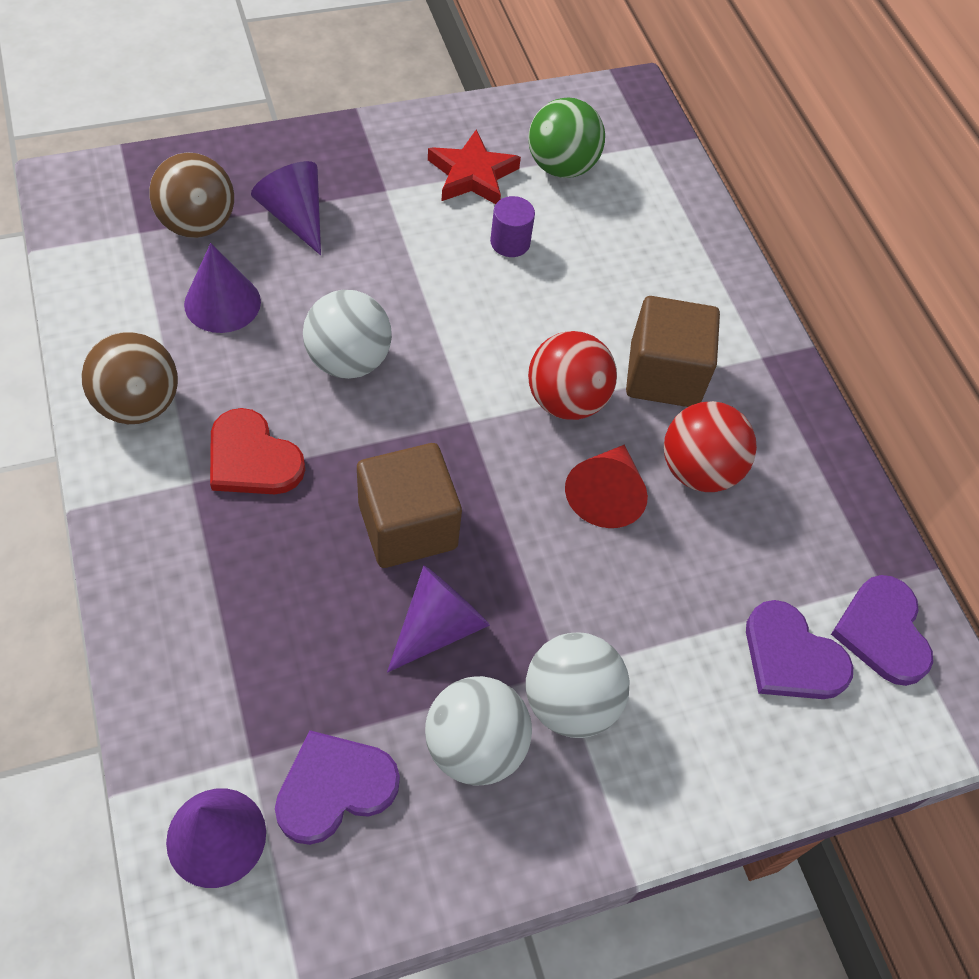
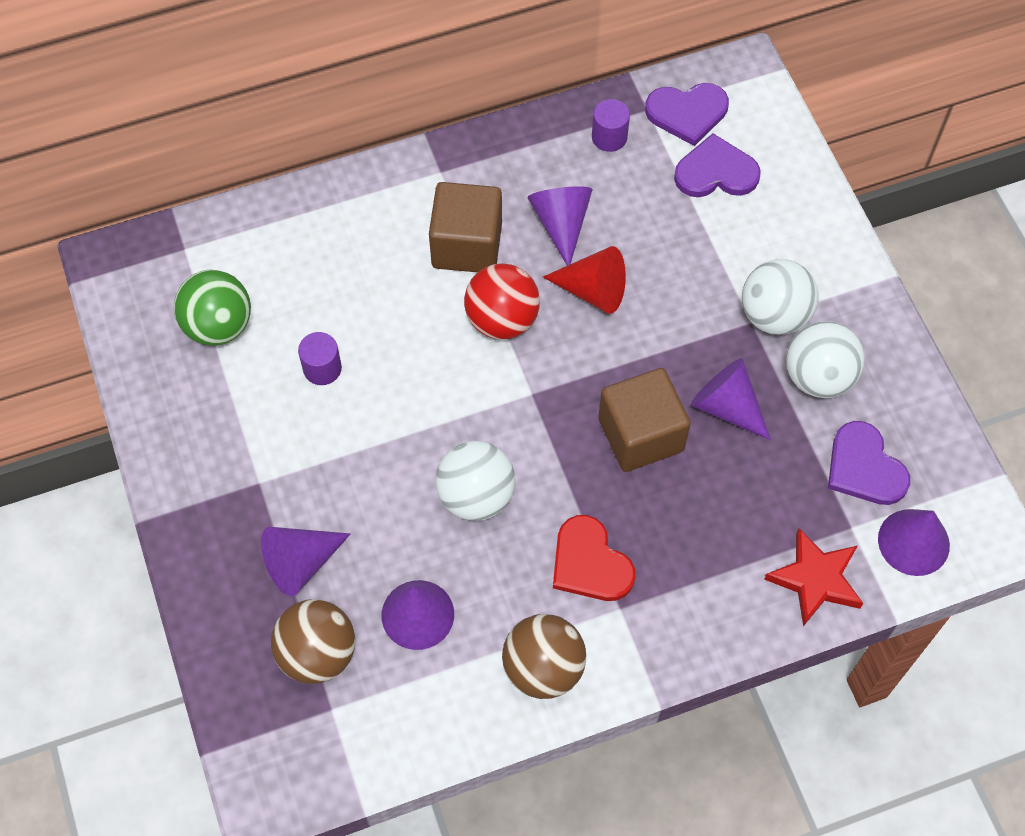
camera: 85 degrees left, 5 degrees up
(252, 458) = (590, 563): red heart -> red heart turned 105 degrees clockwise
(472, 175) = (234, 404): red star -> red star (815, 579)
(698, 470) = (561, 224): red ball -> purple cone
(791, 656) = (716, 172): purple heart -> purple heart turned 135 degrees counterclockwise
(832, 534) = (609, 137): none -> purple cylinder

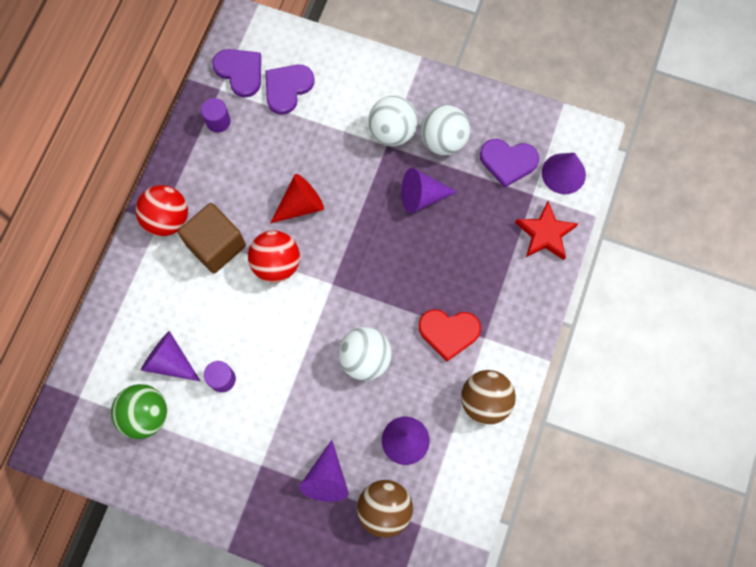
camera: 50 degrees left, 10 degrees up
(452, 177) = (167, 219): none -> red ball
(561, 224) = (247, 188): purple cone -> purple cone (169, 361)
(640, 435) = (401, 250): brown cube -> none
(687, 113) = (240, 72): purple heart -> purple heart turned 75 degrees counterclockwise

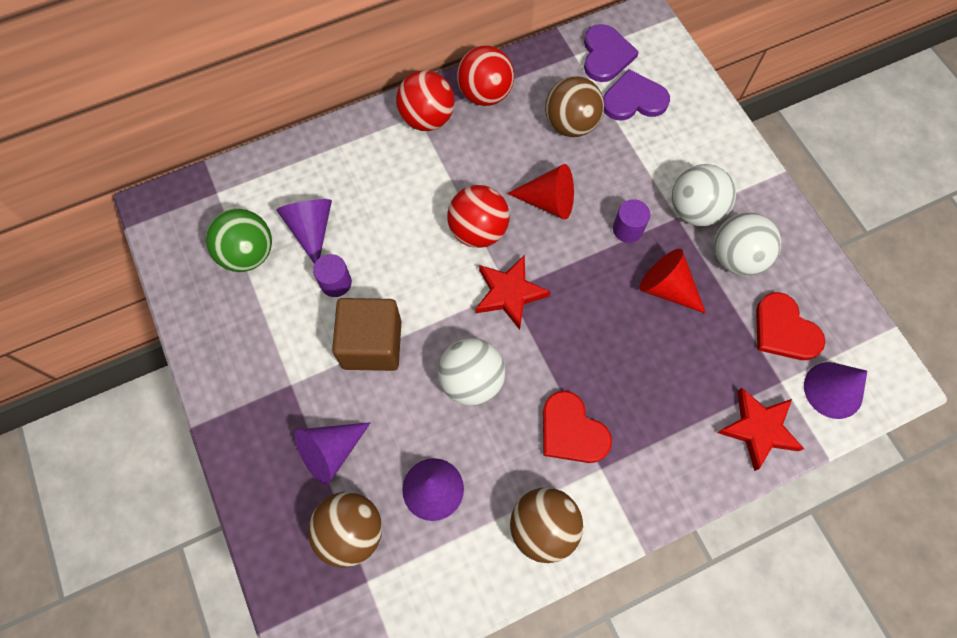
camera: 45 degrees right, 5 degrees down
(188, 168) = (485, 94): none -> red ball
(216, 245) = (444, 172): brown cube -> brown cube (372, 344)
(218, 121) = (547, 78): purple cylinder -> purple cylinder (627, 229)
(264, 140) = (571, 124): none -> brown ball
(334, 285) = (509, 293): none -> red star
(421, 196) = (666, 288): purple cone -> red cone
(508, 161) = (784, 330): purple heart -> red heart

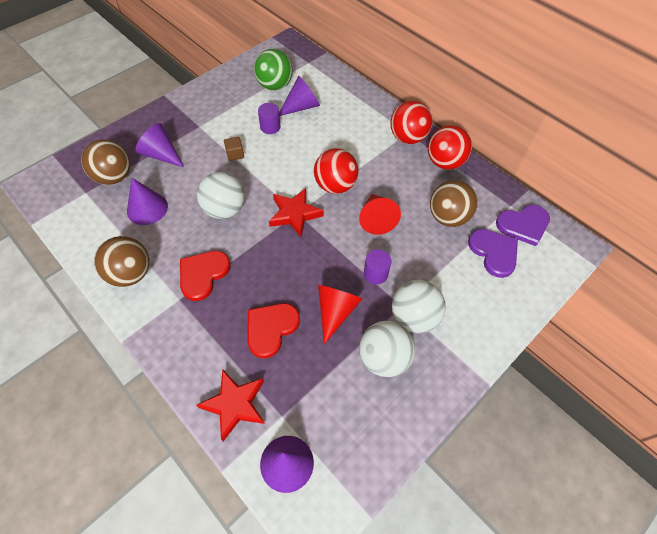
camera: 70 degrees right, 10 degrees down
(372, 344) = (235, 154): brown cube -> brown cube, size x0.43
(784, 330) = (330, 410): red heart -> red heart (271, 328)

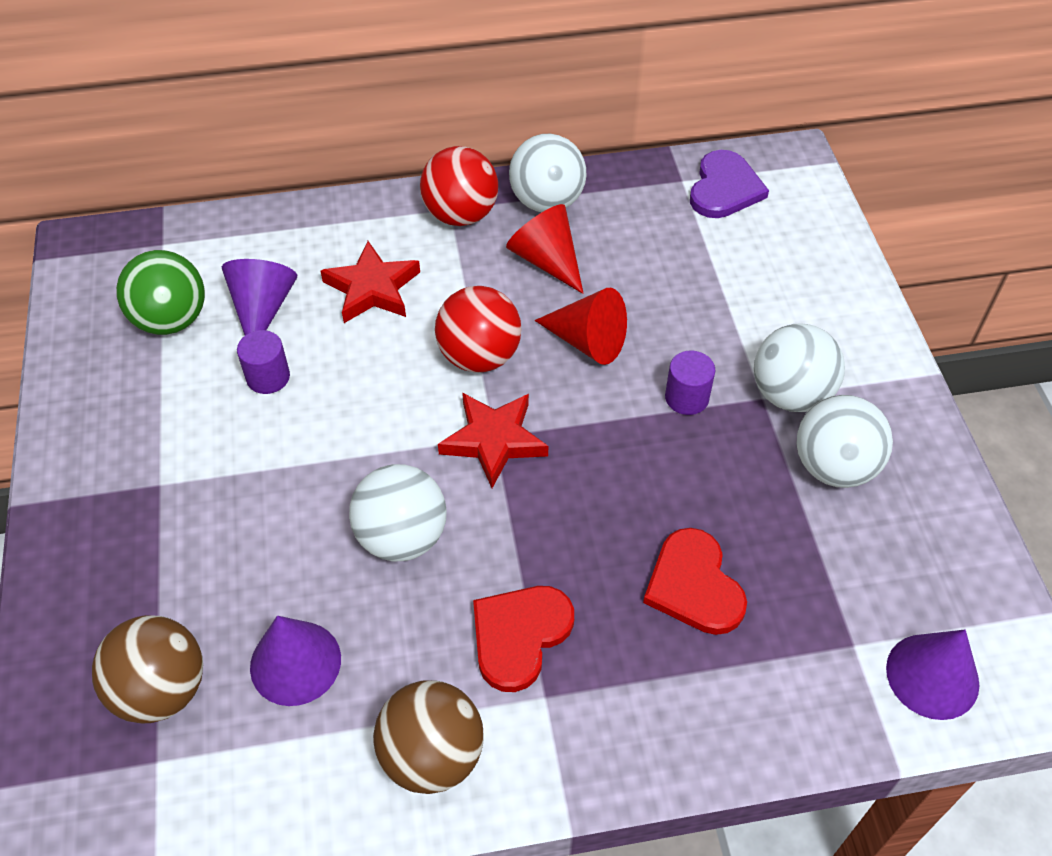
camera: 55 degrees left, 5 degrees down
(161, 155) = (176, 580): purple cone -> none
(203, 274) = (519, 635): red heart -> red heart turned 60 degrees clockwise
(235, 154) = (285, 460): brown cube -> none
(235, 404) = (799, 701): red star -> red star (372, 288)
(335, 311) = (719, 483): red cone -> red cone (546, 260)
(444, 162) = (547, 202): red ball -> white ball
(448, 217) = (649, 258): brown ball -> none
(494, 252) = (746, 246): purple heart -> none

